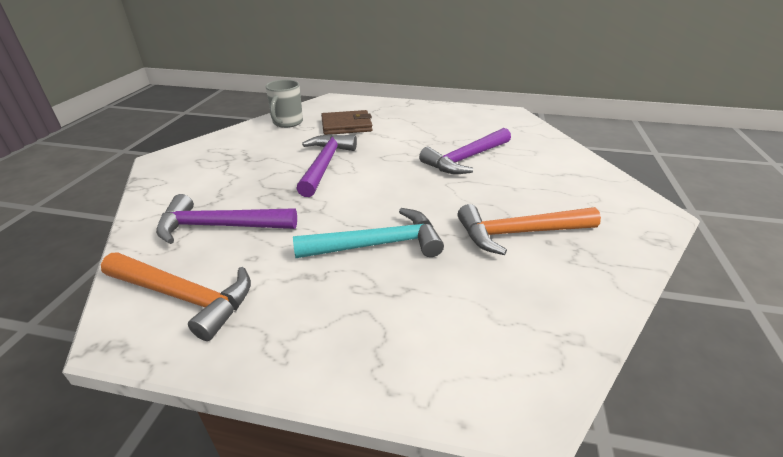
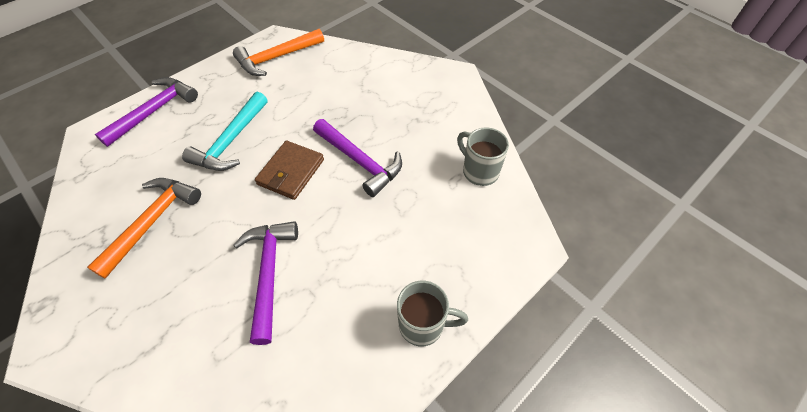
camera: 125 degrees right, 20 degrees up
(219, 226) = (327, 82): purple hammer -> purple hammer (154, 111)
(346, 126) = (433, 217): brown wallet -> brown wallet (291, 172)
(421, 110) = (423, 325): none -> grey mug

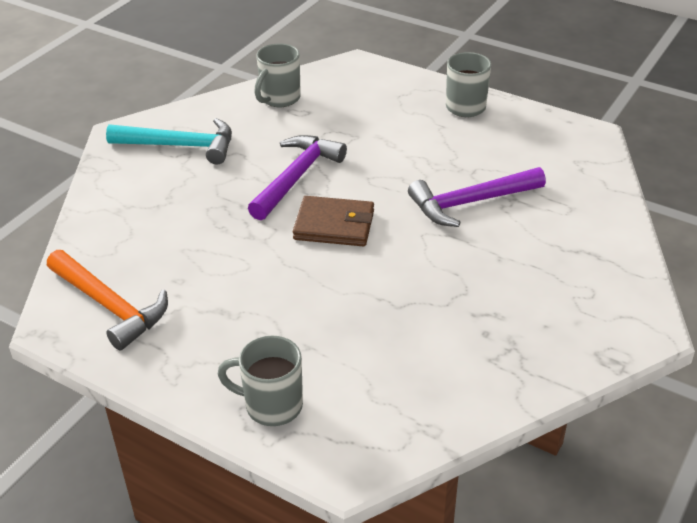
camera: 105 degrees left, 15 degrees down
(152, 221) = (460, 316): orange hammer -> none
(154, 111) = (271, 405): purple hammer -> grey mug
(231, 141) = (304, 294): turquoise hammer -> turquoise hammer (181, 146)

